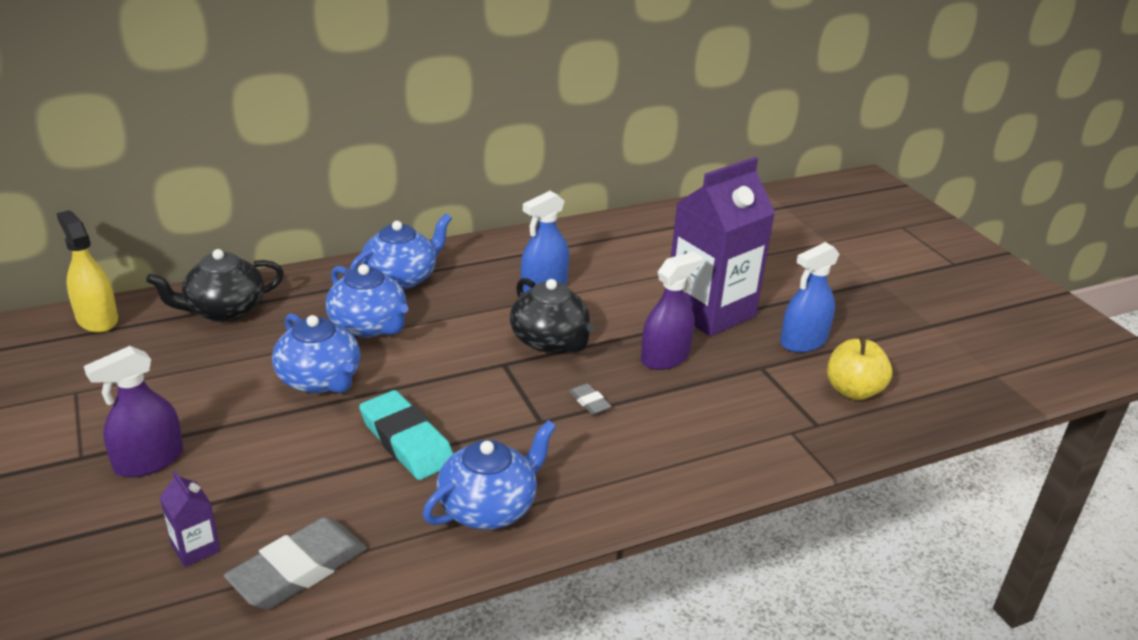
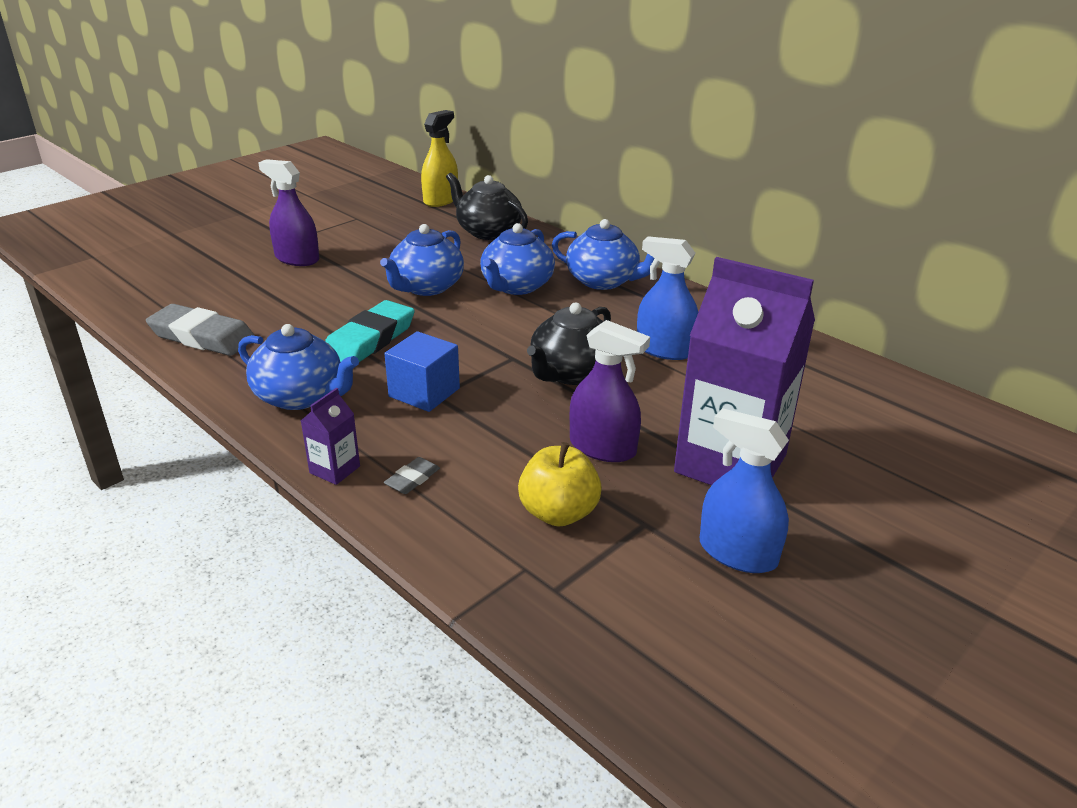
camera: 70 degrees right, 0 degrees up
(195, 548) = (214, 297): purple carton -> purple carton (335, 469)
(531, 427) = (424, 392): none -> blue cube
(589, 402) = (485, 416): grey eraser -> grey eraser (412, 479)
(853, 391) = (657, 616): yellow apple -> yellow apple (558, 513)

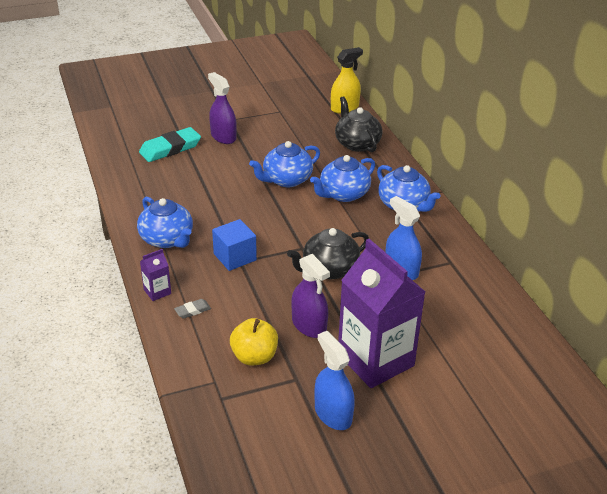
camera: 25 degrees right, 5 degrees up
(202, 337) = (139, 182): grey eraser -> none
(369, 340) = (228, 211): turquoise eraser -> turquoise eraser (170, 148)

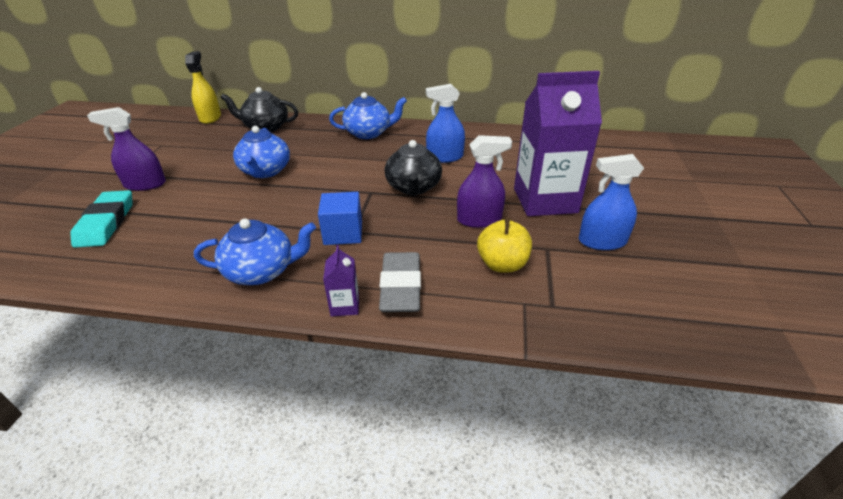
camera: 60 degrees left, 0 degrees up
(192, 310) = (401, 286): grey eraser -> grey eraser, size x2.18
(343, 194) = (322, 152): blue teapot -> none

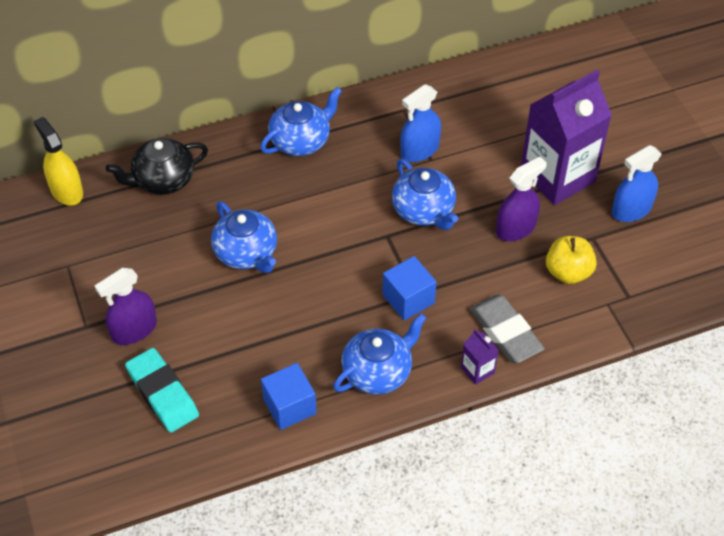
camera: 30 degrees left, 15 degrees up
(168, 266) = (289, 406): none -> blue cube
(413, 187) = (424, 211): black teapot -> blue teapot

